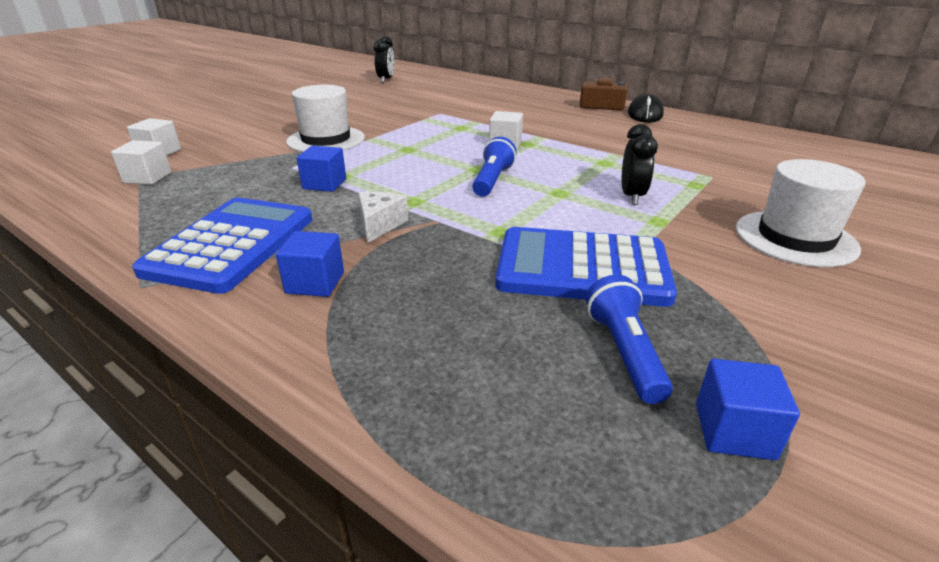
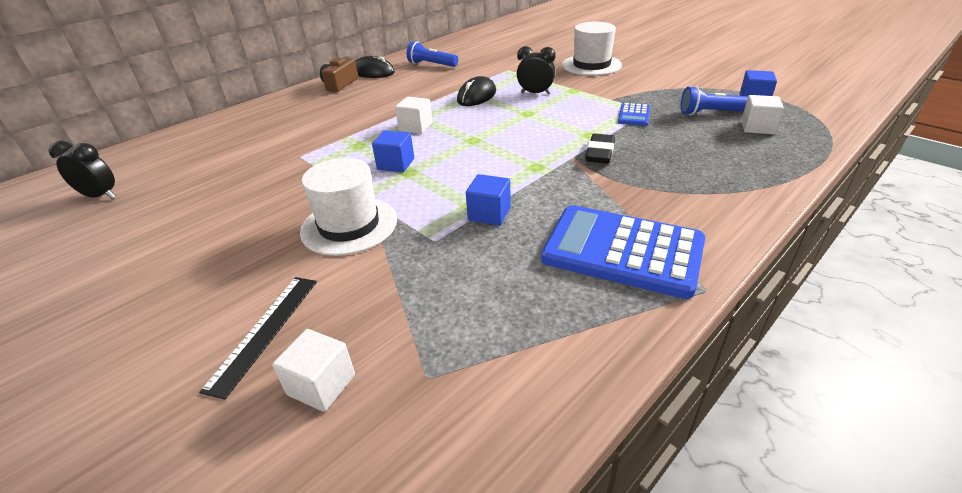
camera: 80 degrees left, 5 degrees up
(147, 178) = (433, 366): white cube -> white cube (757, 127)
(218, 134) = (264, 331): none -> black ruler
(315, 283) = (675, 201): blue cube -> blue cube (396, 164)
(379, 225) = (580, 180): white cheese -> none
(449, 238) = (600, 153): none -> black eraser
(492, 180) = (498, 135): blue flashlight -> blue flashlight (431, 65)
(582, 268) = (634, 115): blue calculator -> blue calculator, size x0.44
(603, 164) = (476, 96): none -> black mouse

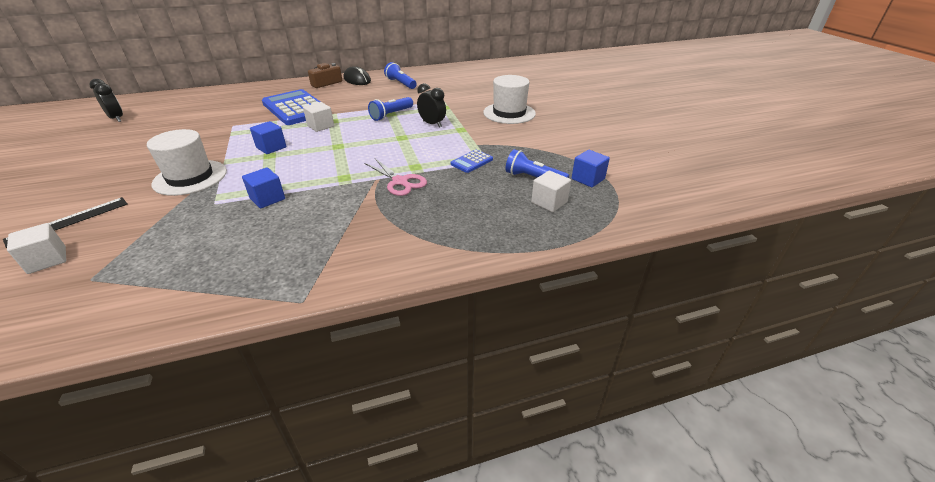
camera: 25 degrees right, 0 degrees up
(476, 96) = (391, 115): black mouse -> blue flashlight
(600, 153) = (400, 182): black eraser -> pink scissors
(622, 251) = (298, 254): blue calculator -> blue calculator (296, 108)

